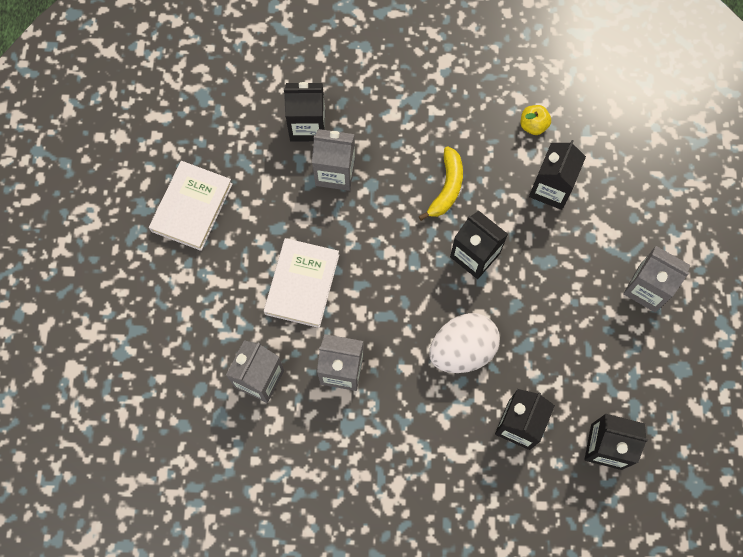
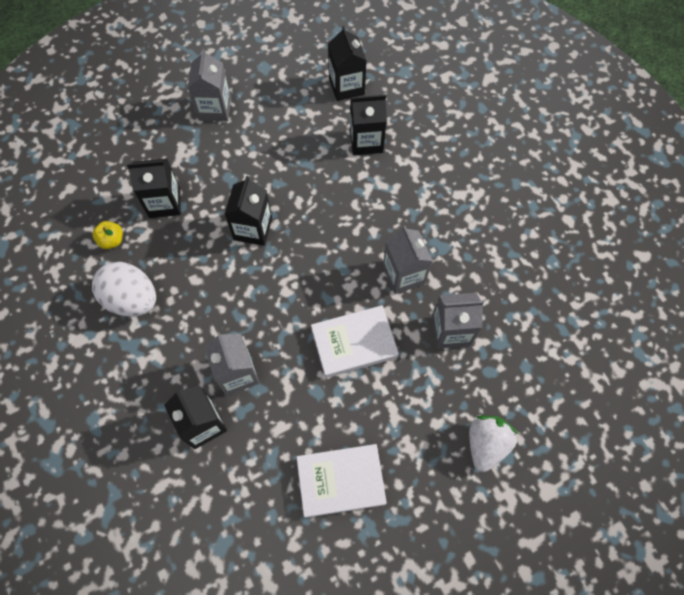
camera: 120 degrees left, 5 degrees down
(142, 343) = (486, 444): none -> white strawberry
(447, 187) = (204, 277): yellow banana -> none
(462, 350) = (335, 201): white egg -> white egg (132, 299)

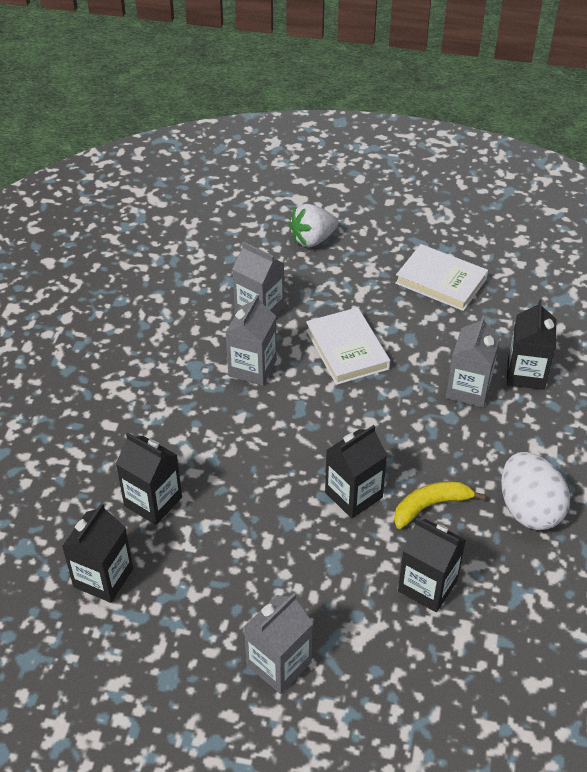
camera: 140 degrees left, 20 degrees down
(112, 240) = (515, 583): yellow apple -> none
(199, 256) = (430, 506): none -> yellow banana
(354, 343) = (347, 349): white book -> white book turned 45 degrees clockwise

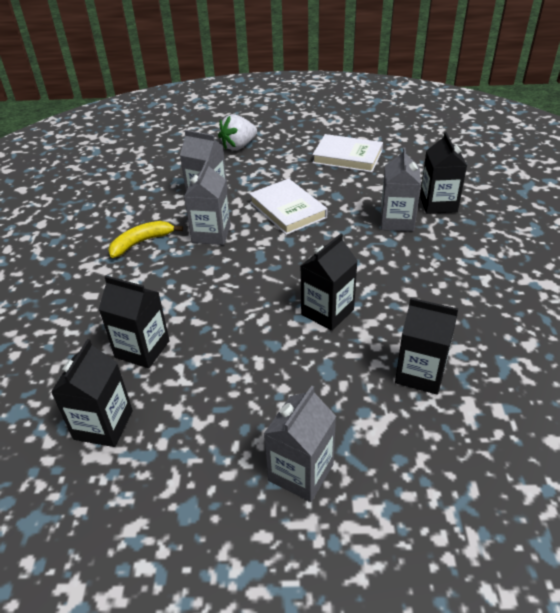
camera: 10 degrees left, 5 degrees down
(430, 506) = (398, 309): yellow banana -> yellow banana (141, 242)
(529, 509) = (483, 297): white egg -> none

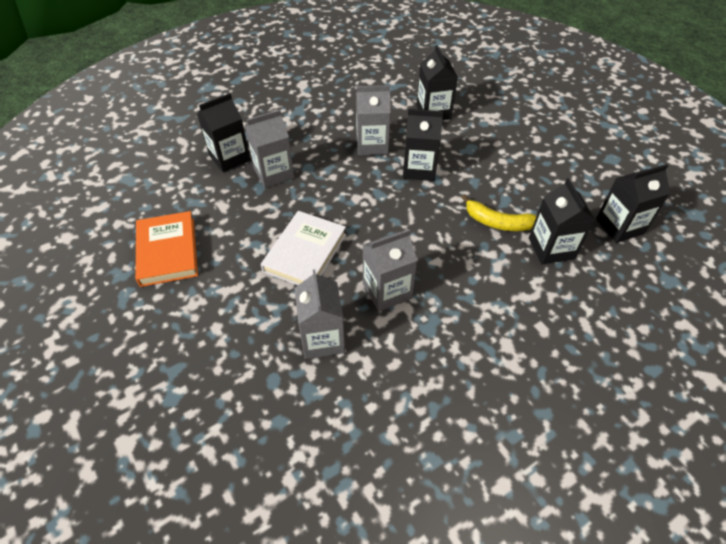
camera: 125 degrees left, 10 degrees up
(141, 242) = (446, 343): yellow banana -> yellow banana (498, 222)
(238, 146) = (188, 376): white strawberry -> none
(301, 472) = (545, 130): grey carton -> grey carton (372, 145)
(347, 157) = (167, 251): white book -> orange book

